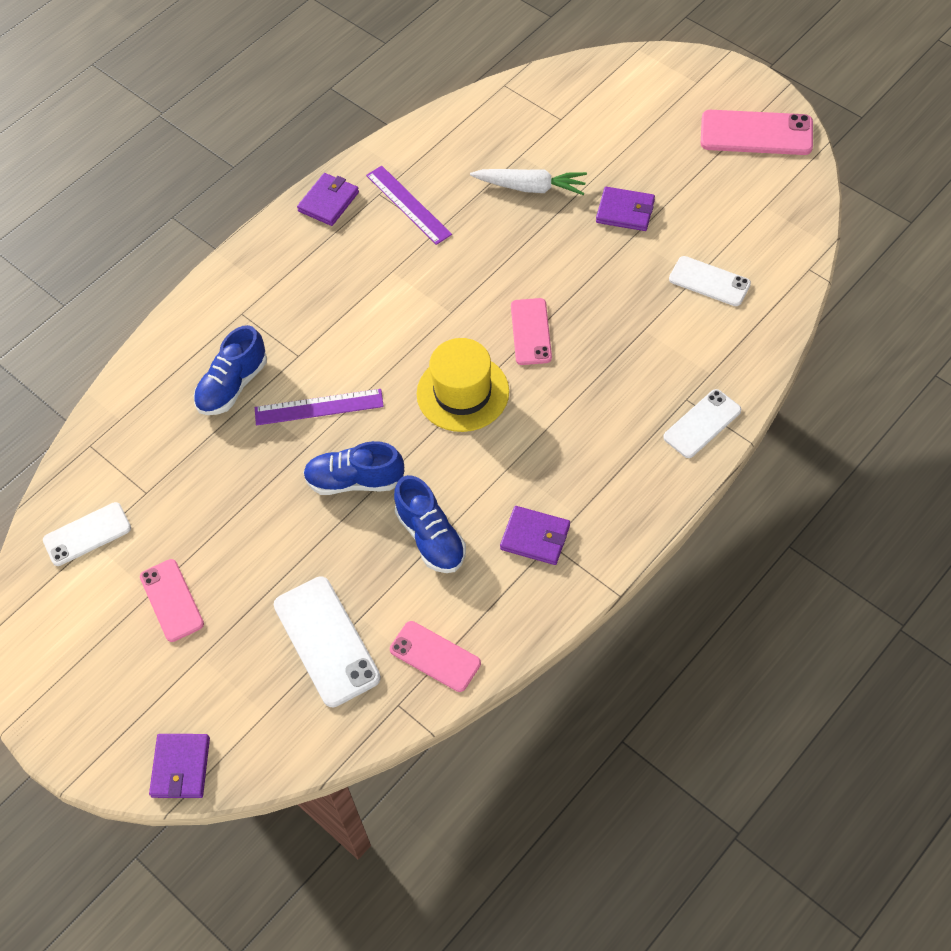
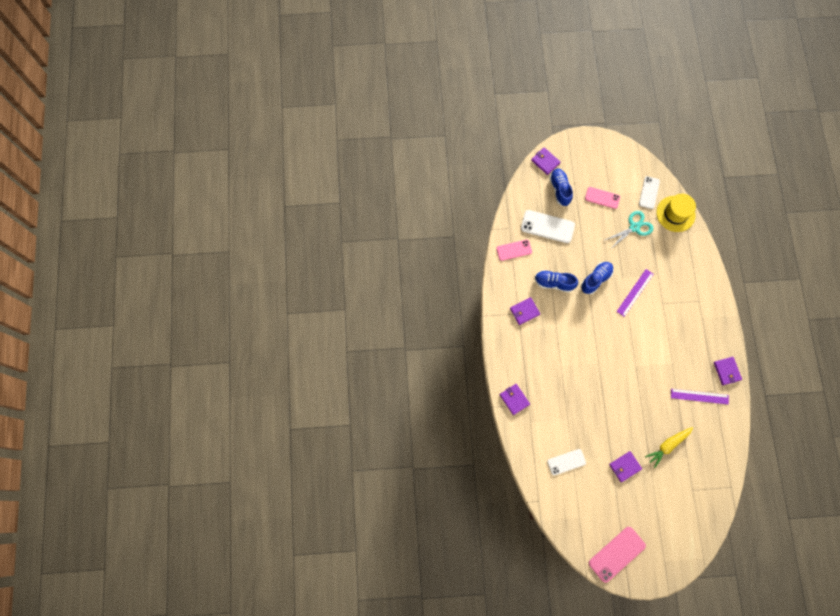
camera: 130 degrees right, 15 degrees up
(186, 502) = (634, 227): none -> turquoise scissors
(233, 385) = (669, 274): blue shoe -> blue shoe (559, 189)
(462, 393) = (598, 339): yellow hat -> yellow hat (675, 214)
(530, 187) = (668, 445): white carrot -> yellow carrot
(531, 332) = (602, 383): pink phone -> none
(702, 424) = (514, 399): white phone -> purple wallet

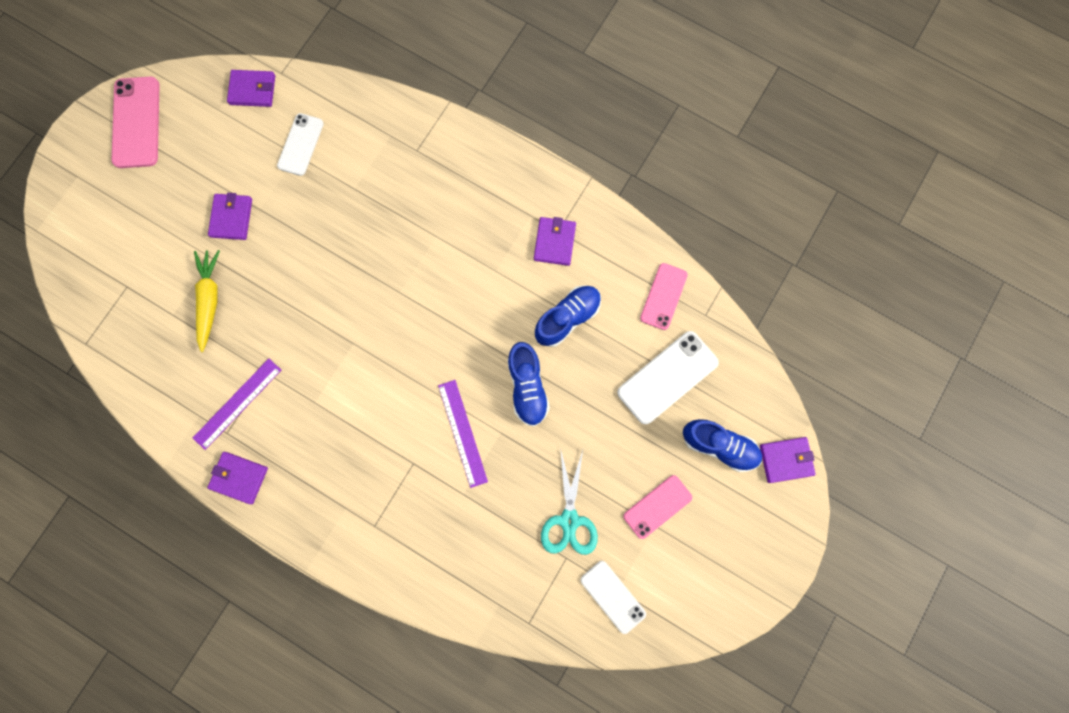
camera: 125 degrees right, 5 degrees up
(514, 399) = (437, 137): purple wallet -> purple wallet (252, 90)
(675, 214) = (544, 612): yellow hat -> none

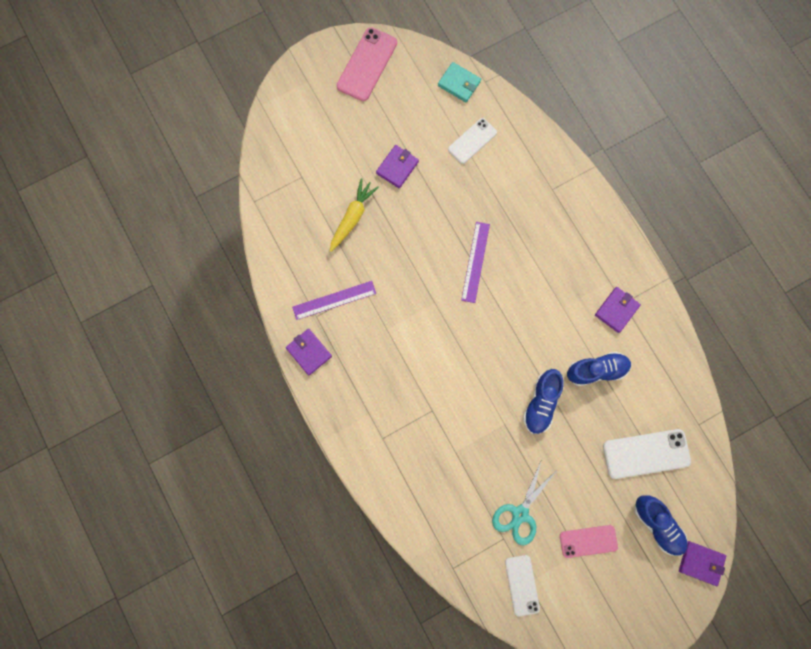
camera: 30 degrees right, 0 degrees up
(252, 90) = (459, 83): purple wallet -> turquoise wallet
(462, 433) = (478, 409): purple ruler -> purple ruler (475, 262)
(663, 296) = (675, 393): pink phone -> none

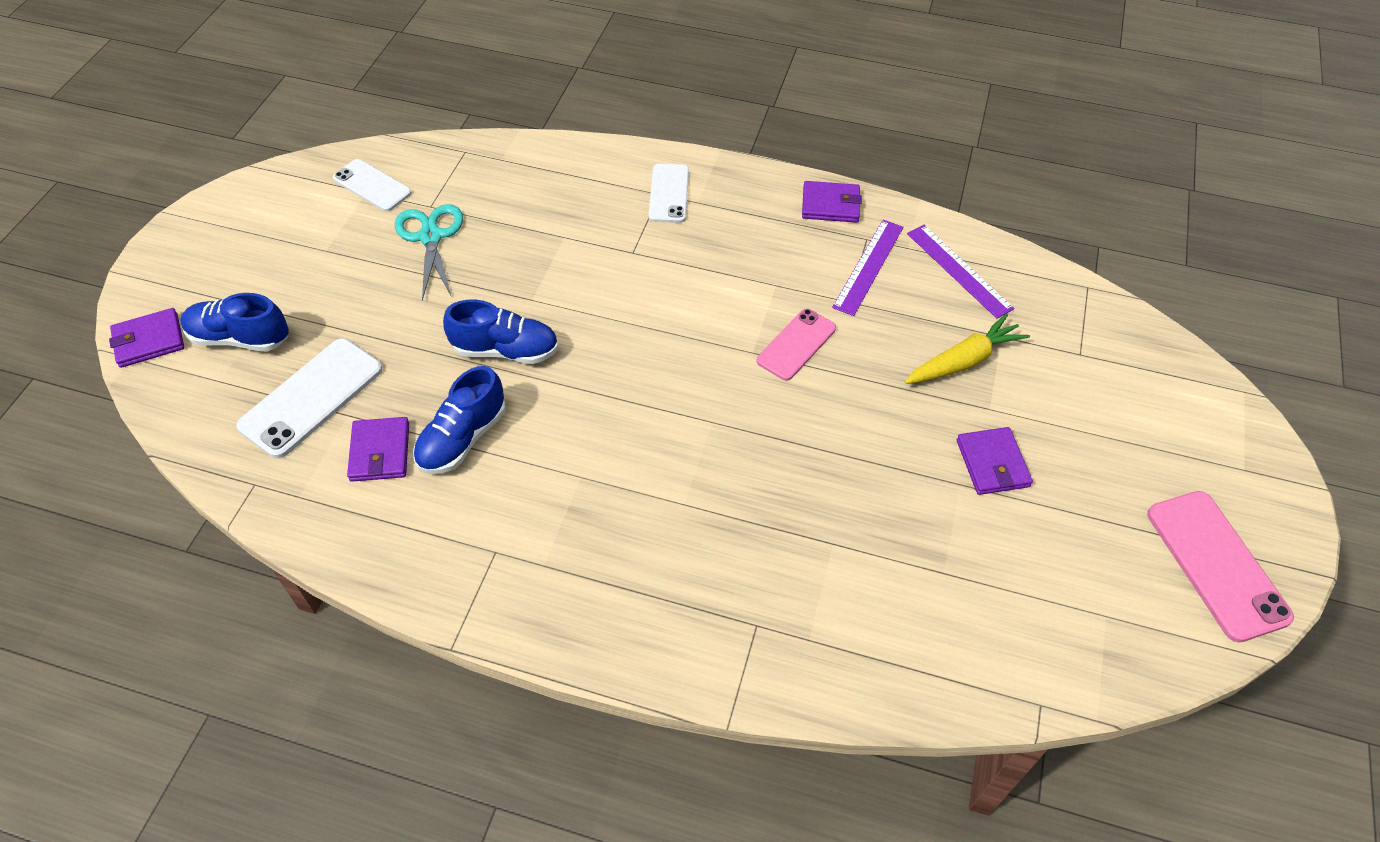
camera: 135 degrees right, 25 degrees down
(352, 217) = (963, 361): yellow carrot -> yellow carrot turned 105 degrees counterclockwise
(459, 83) = (1070, 662): turquoise wallet -> none
(472, 141) = (946, 590): white phone -> white phone (668, 193)
(475, 262) = (756, 436): purple ruler -> purple ruler (959, 270)
(541, 403) = (506, 350): blue shoe -> blue shoe turned 120 degrees clockwise
(588, 541) = (322, 267): pink phone -> pink phone (796, 345)
(616, 310) = (498, 534): purple wallet -> purple wallet (380, 452)

